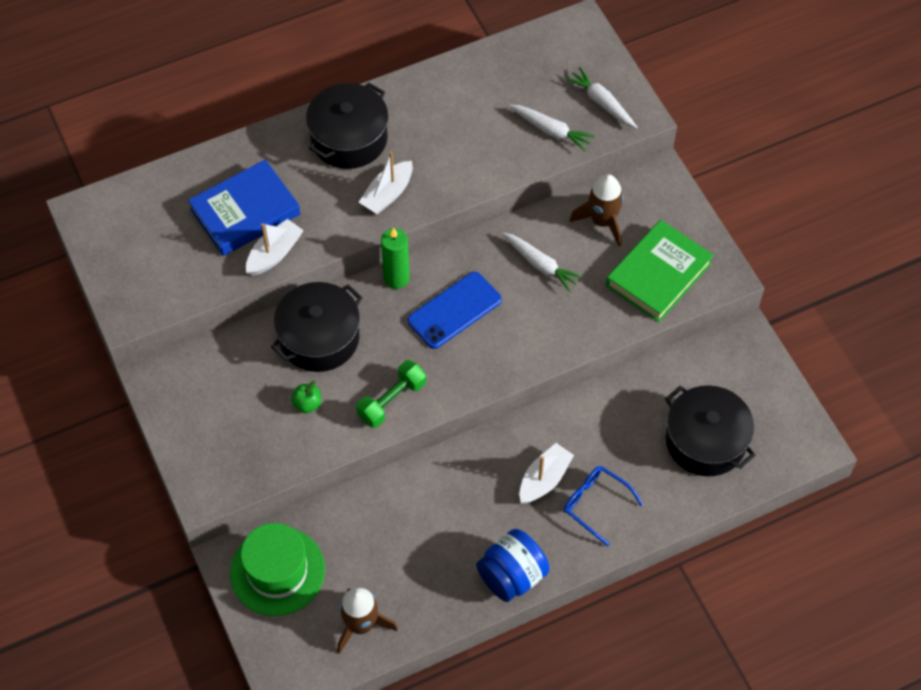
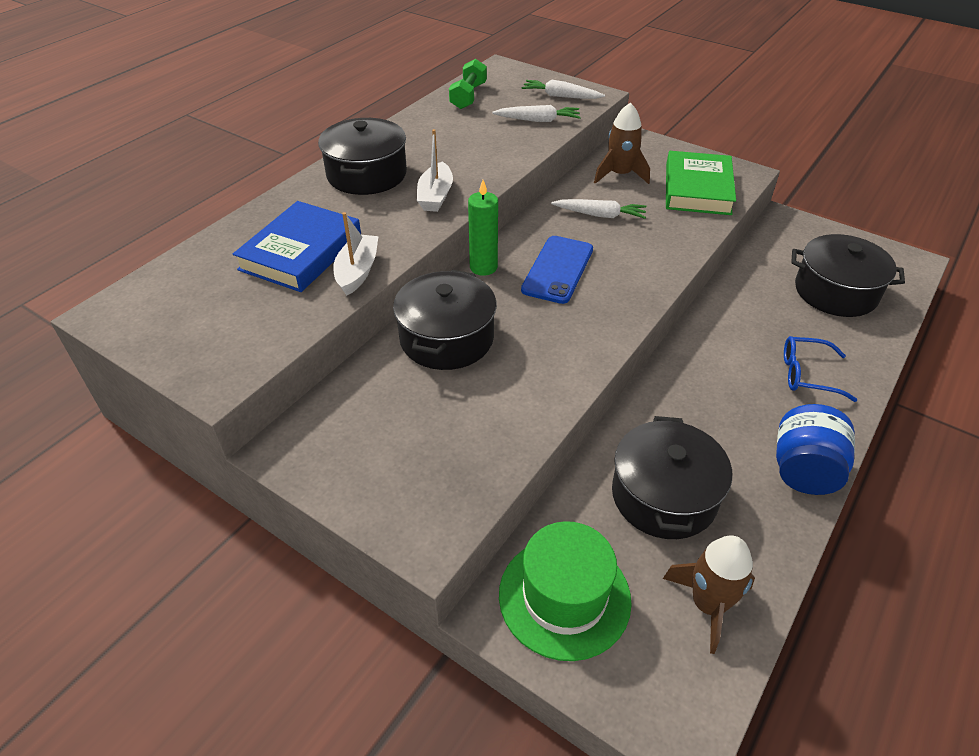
camera: 30 degrees left, 15 degrees down
(307, 404) = (480, 397): green apple -> none
(392, 400) = (565, 358): green dumbbell -> green dumbbell (468, 96)
(396, 540) = (664, 496): none -> black pot
(544, 479) = (744, 376): white boat -> none

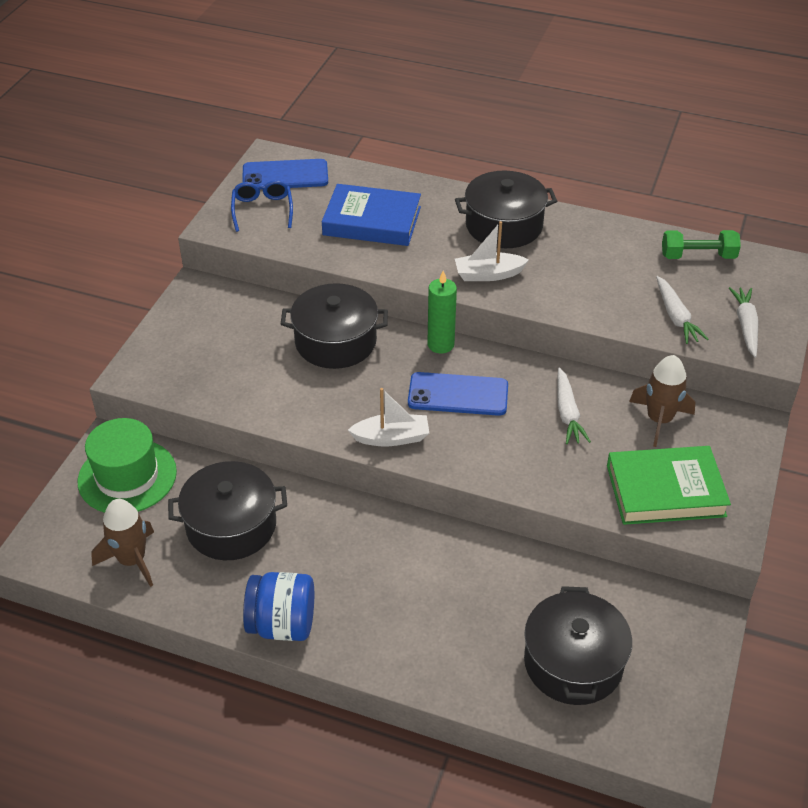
camera: 75 degrees right, 0 degrees up
(158, 305) = (285, 175): none -> blue phone
(357, 271) = (358, 256): white boat -> white boat (391, 438)
(807, 374) = (415, 630): blue glasses -> blue glasses (262, 210)

